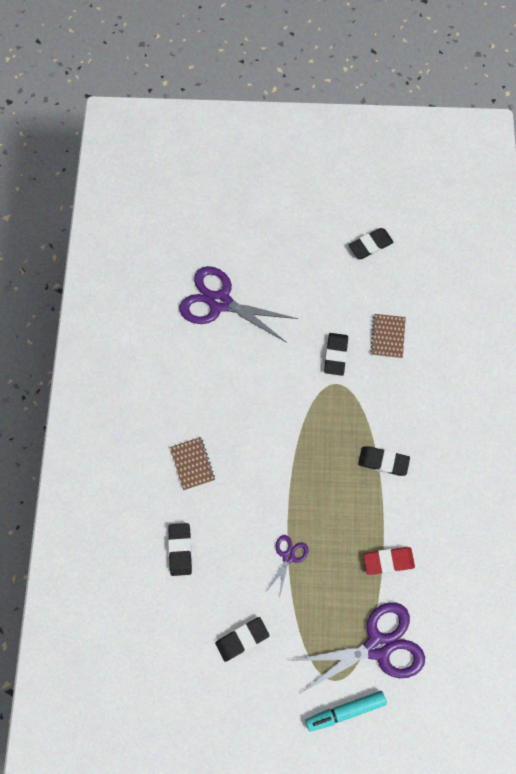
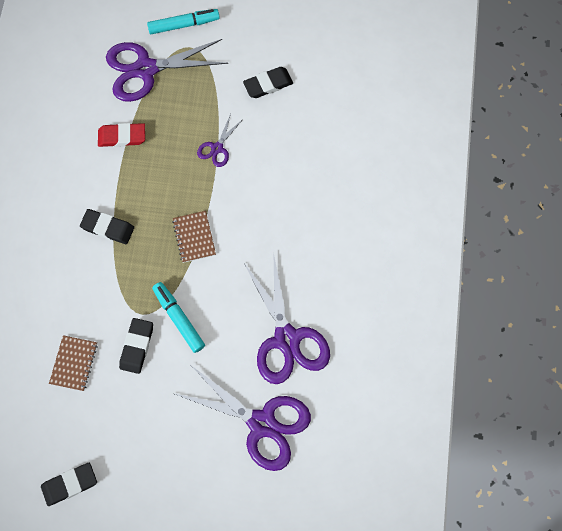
camera: 175 degrees left, 0 degrees up
(180, 549) = (321, 162): black eraser -> none
(192, 464) = (304, 242): brown notebook -> brown notebook (194, 237)
(203, 372) = (287, 339): none -> purple scissors
(302, 382) = (179, 318): none -> turquoise marker

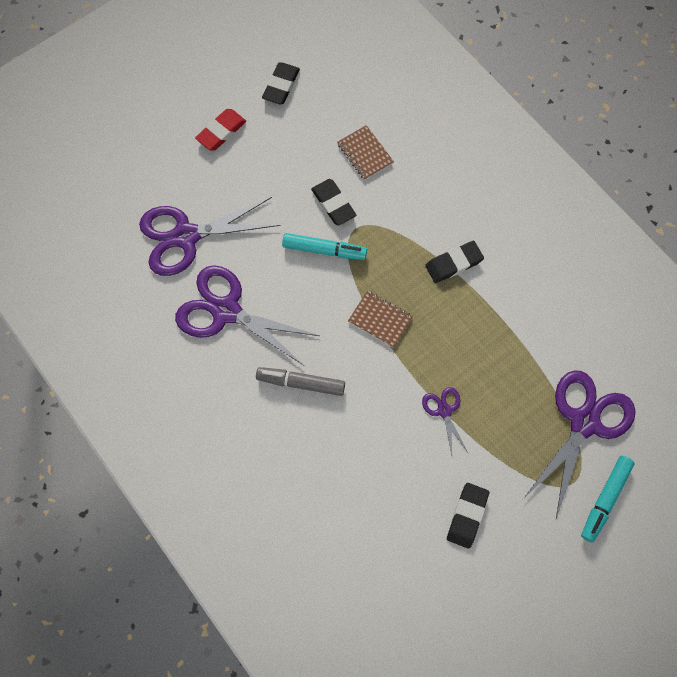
camera: 135 degrees right, 0 degrees up
(122, 137) = (530, 344): red eraser -> red eraser (221, 132)
(285, 245) = (301, 383): none -> grey marker

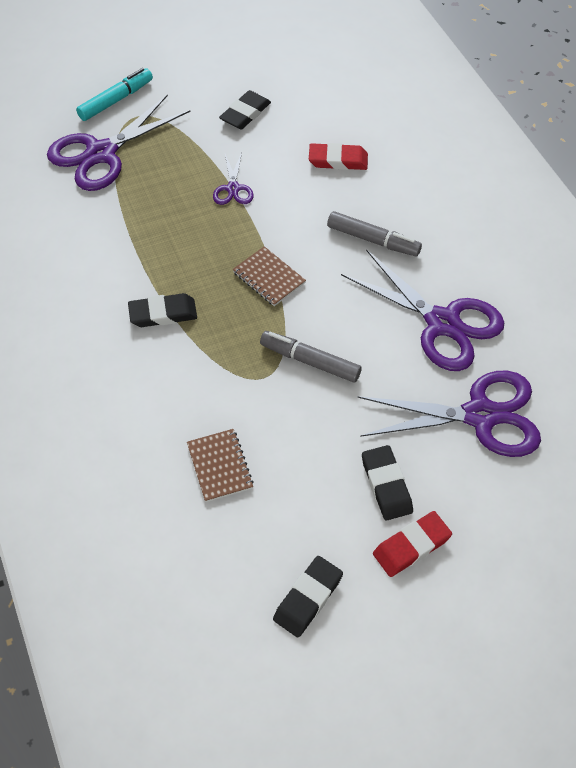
camera: 165 degrees left, 15 degrees down
(324, 250) = (310, 361): turquoise marker -> grey marker
(333, 204) = (282, 412): black eraser -> black eraser (386, 485)
(356, 474) = (338, 160): none -> red eraser

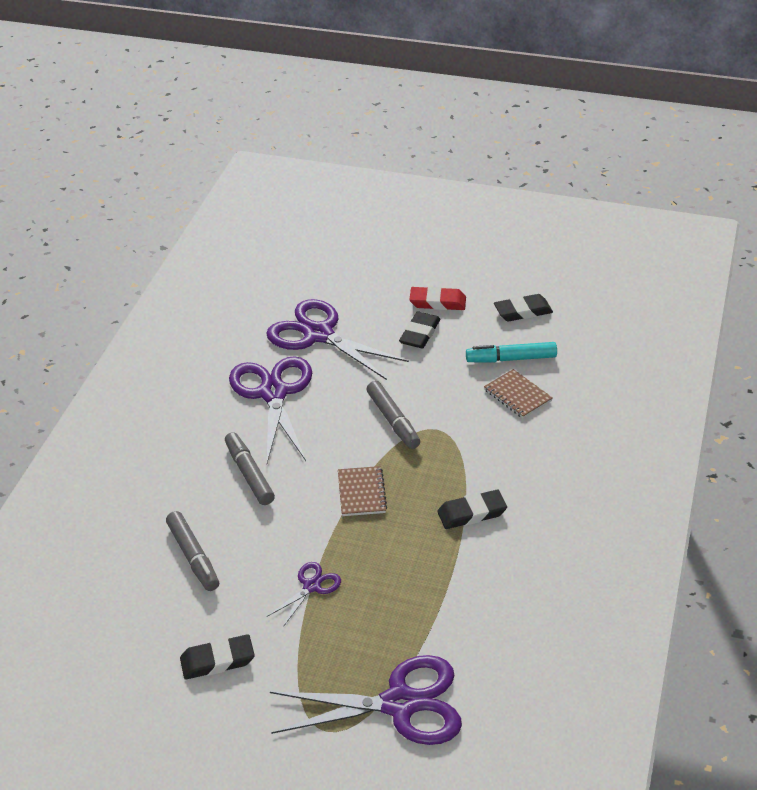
camera: 140 degrees left, 15 degrees down
(116, 100) = (328, 767): turquoise marker -> turquoise marker (511, 359)
(163, 313) = (472, 513): black eraser -> black eraser turned 45 degrees counterclockwise
(220, 466) = (517, 395): brown notebook -> brown notebook turned 60 degrees counterclockwise
(338, 160) = (193, 557): red eraser -> grey marker

